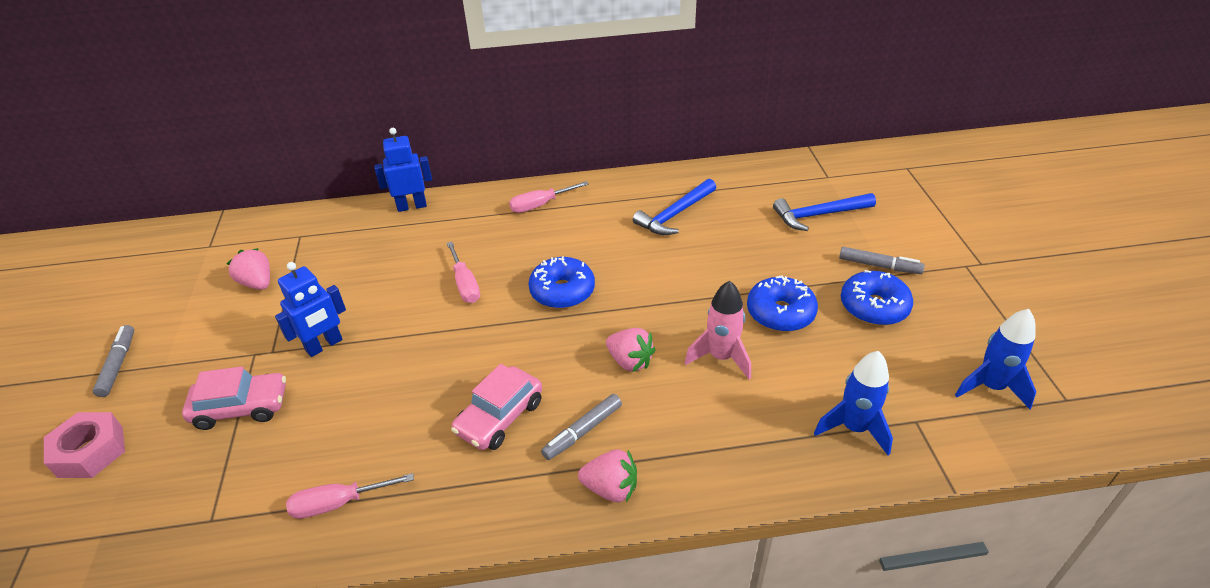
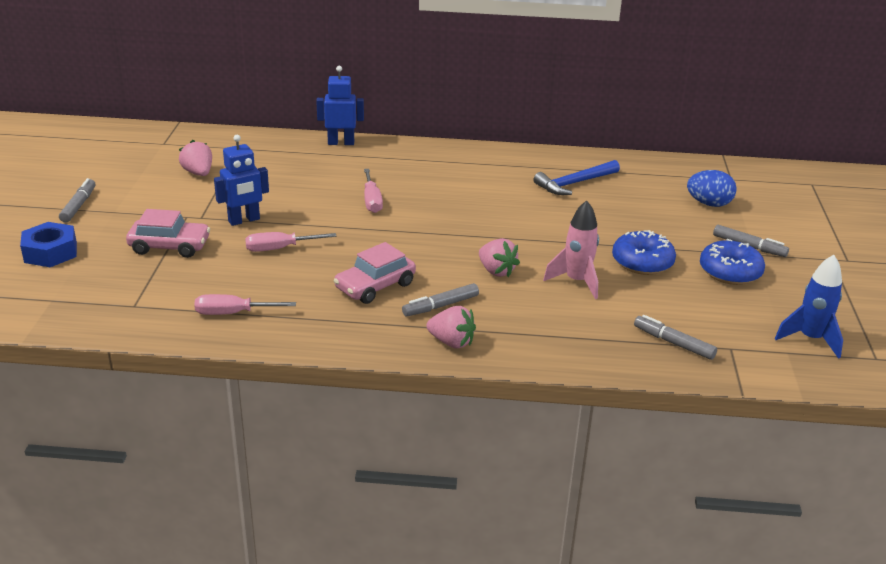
camera: 10 degrees right, 10 degrees down
(90, 451) = (50, 252): pink nut -> blue nut
(541, 205) = (455, 159): pink screwdriver -> pink screwdriver (280, 248)
(562, 291) = (454, 218): blue donut -> none
(818, 215) = (709, 204): blue hammer -> blue egg
(854, 428) = (673, 343): blue rocket -> grey marker

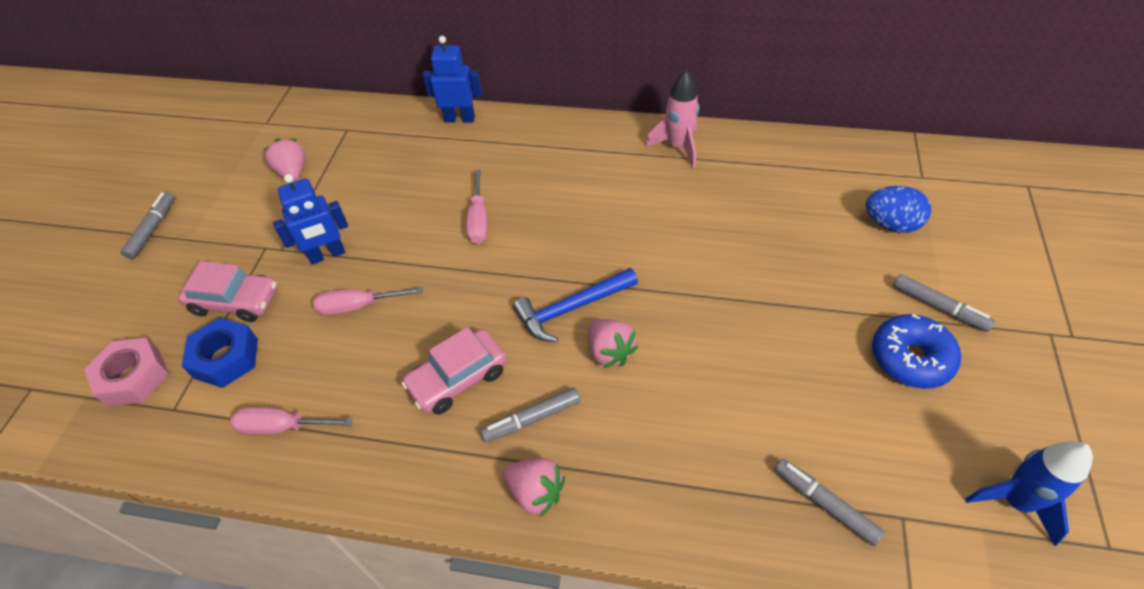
camera: 10 degrees right, 20 degrees up
(50, 252) = (104, 310): blue nut -> blue nut (226, 358)
(92, 289) = (134, 377): none -> pink nut
(574, 183) = (724, 187): blue hammer -> blue hammer (571, 308)
(576, 281) = (708, 374): pink rocket -> pink rocket (678, 147)
(642, 262) = (796, 337): blue donut -> none

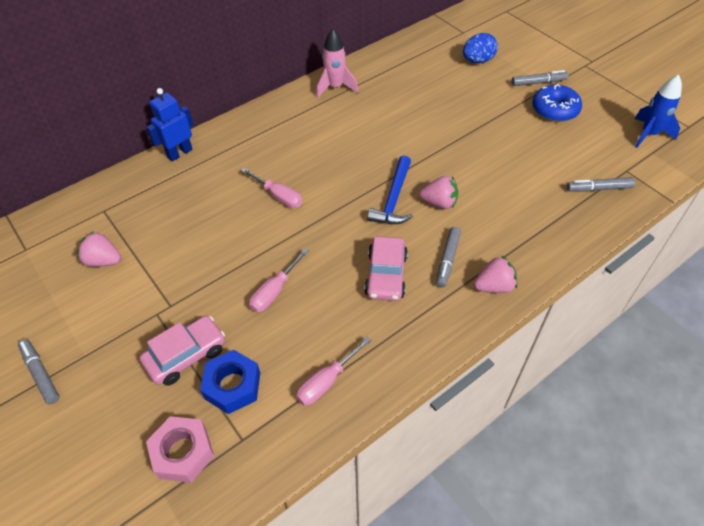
camera: 50 degrees left, 0 degrees up
(327, 255) = (210, 283): blue robot -> none

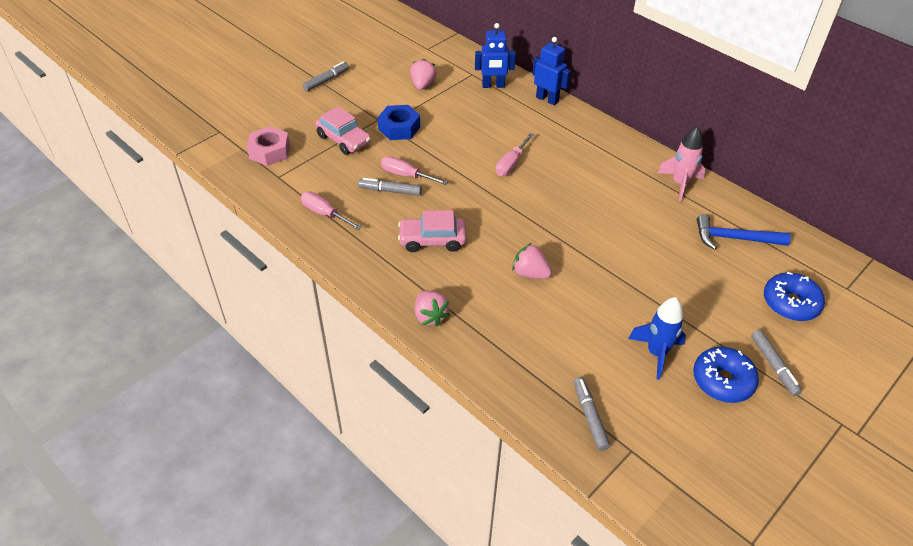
camera: 80 degrees right, 5 degrees down
(135, 194) = (493, 85): none -> blue robot
(232, 386) = (320, 166): blue nut -> blue nut (399, 128)
(393, 199) = (527, 239): blue hammer -> blue hammer (734, 238)
(439, 203) = (530, 273): pink strawberry -> pink strawberry turned 120 degrees clockwise
(447, 260) = (457, 281): grey marker -> grey marker (390, 191)
(477, 61) = (790, 303): blue egg -> blue donut
(649, 134) = (713, 486): blue rocket -> blue rocket (656, 353)

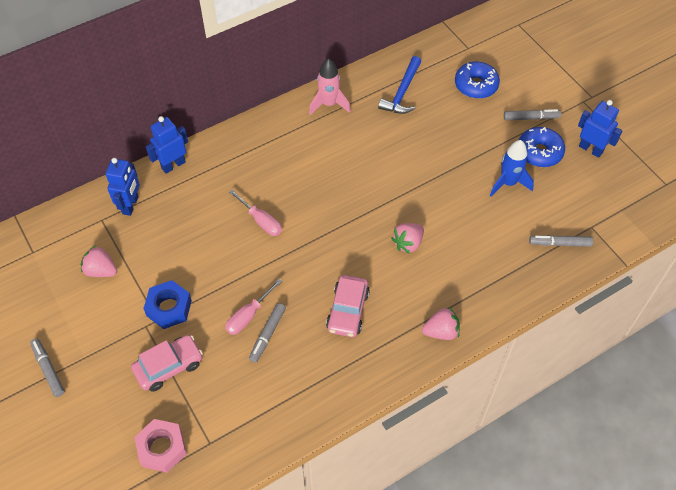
camera: 75 degrees left, 10 degrees up
(325, 214) = (284, 402): pink screwdriver -> none
(761, 439) = (590, 149): none -> blue robot

